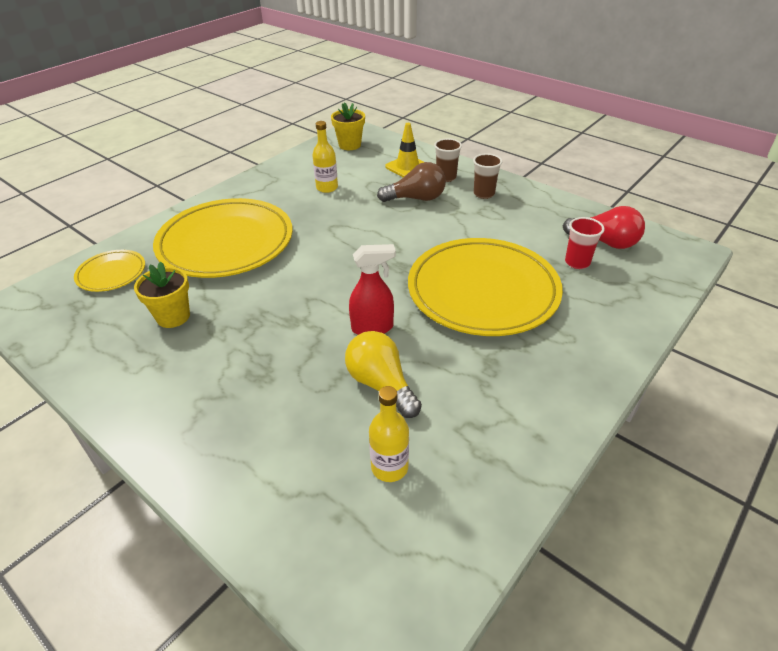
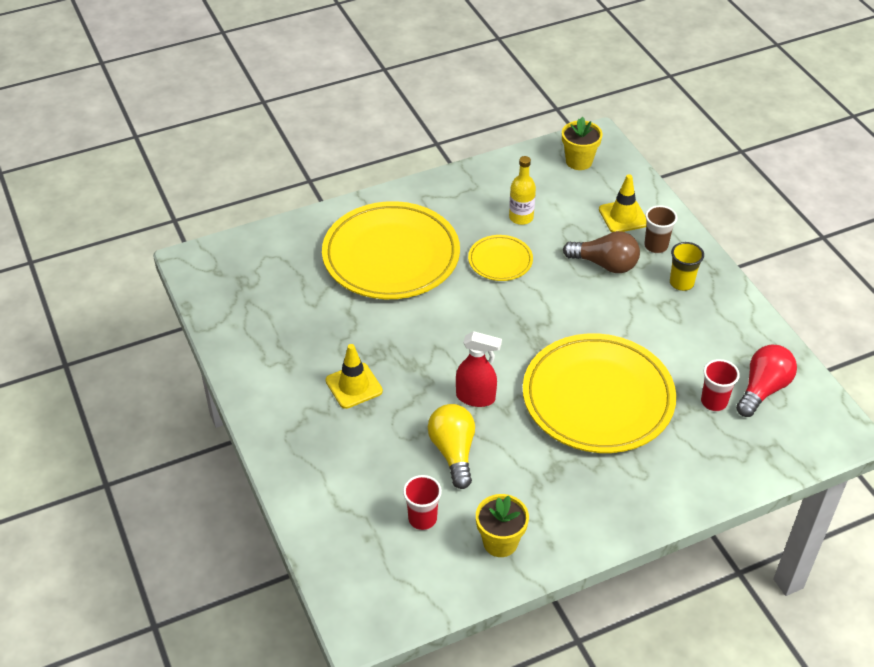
camera: 25 degrees right, 5 degrees up
(111, 273) = (280, 256): yellow plate -> yellow plate (500, 261)
(173, 316) = (315, 322): yellow flower pot -> yellow flower pot (500, 542)
(241, 360) = (354, 386): none -> yellow traffic cone
(389, 467) = (422, 519): yellow bottle -> red cup
(484, 194) = (681, 283): brown cup -> yellow cup
(605, 242) = (763, 389): red light bulb -> red light bulb turned 105 degrees counterclockwise

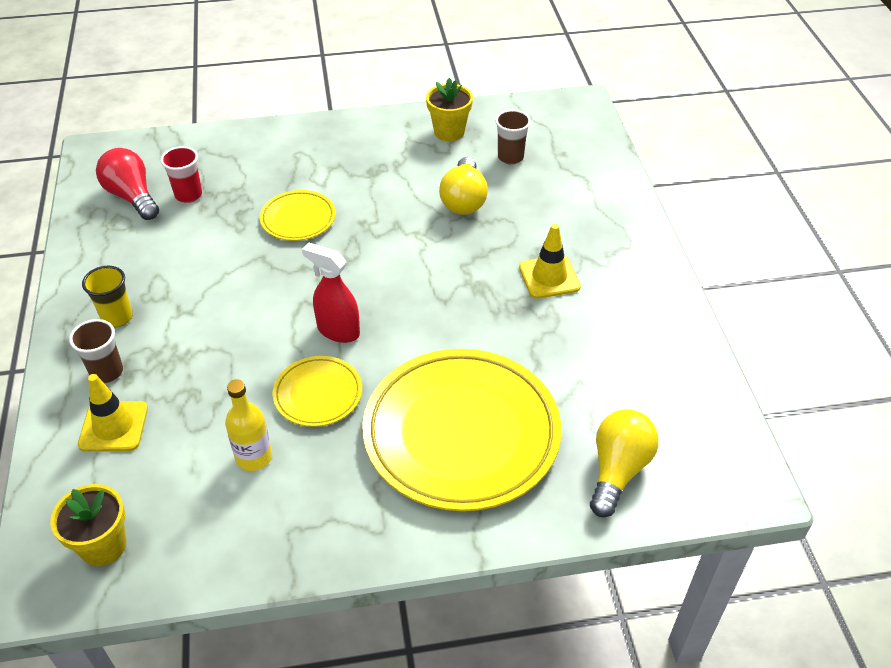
camera: 165 degrees left, 0 degrees up
(281, 254) = (618, 470): none -> yellow light bulb
(422, 519) = (510, 157): red cup -> brown cup
(476, 397) = (421, 242): red spray bottle -> red spray bottle (338, 331)
(598, 398) = (298, 219): yellow plate -> yellow plate, size x0.47
(605, 264) = (189, 360): brown light bulb -> none
(763, 389) = (132, 197): red light bulb -> red light bulb turned 90 degrees clockwise

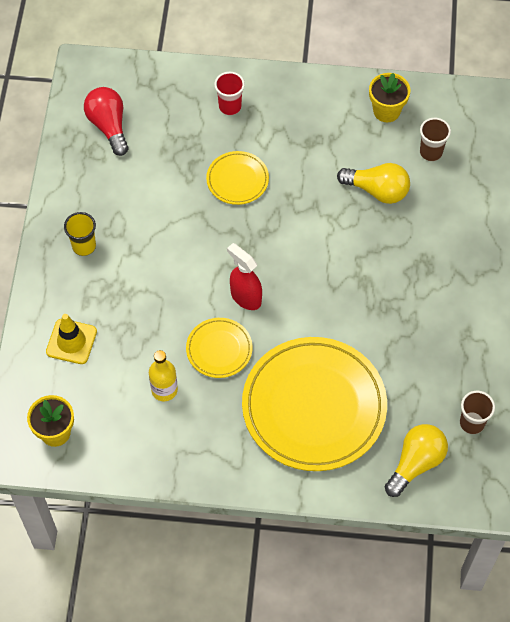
camera: 15 degrees right, 15 degrees up
(107, 372) = (71, 294): brown cup -> brown cup (472, 423)
(188, 195) = (154, 134): red cup -> red cup (230, 106)
(464, 200) = (377, 190): yellow light bulb -> yellow light bulb turned 90 degrees counterclockwise
(549, 277) = (422, 285): yellow traffic cone -> none

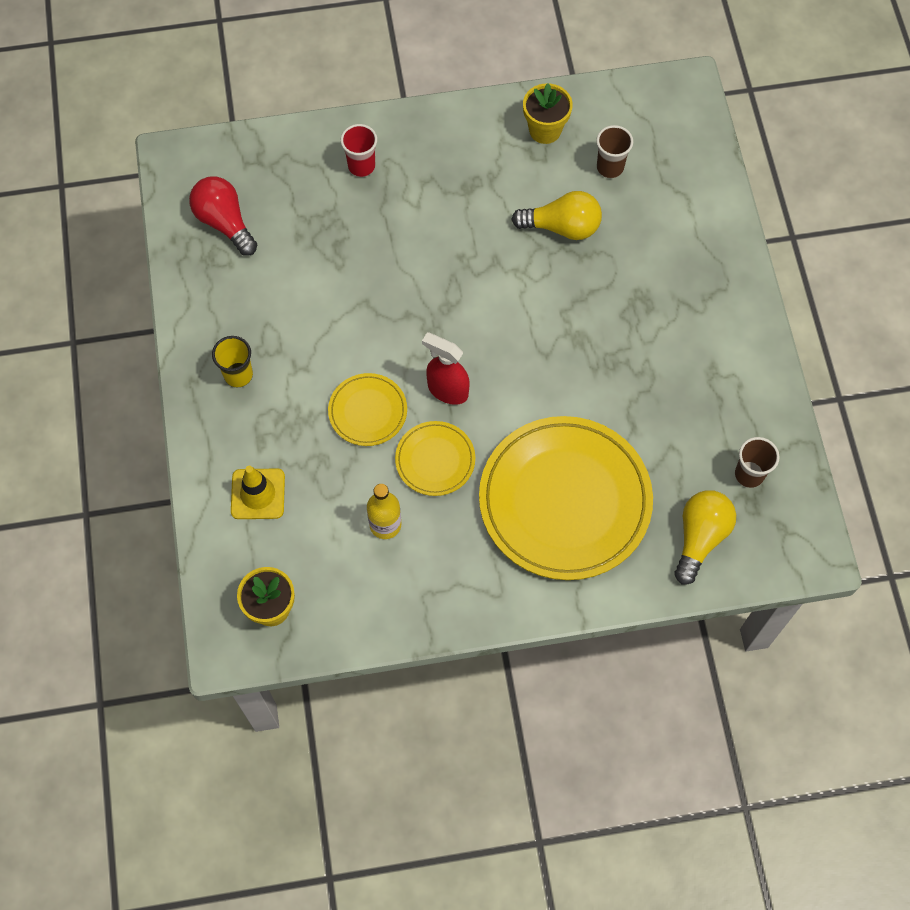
camera: 15 degrees left, 5 degrees up
(237, 180) = (396, 252): yellow plate -> yellow plate (368, 411)

